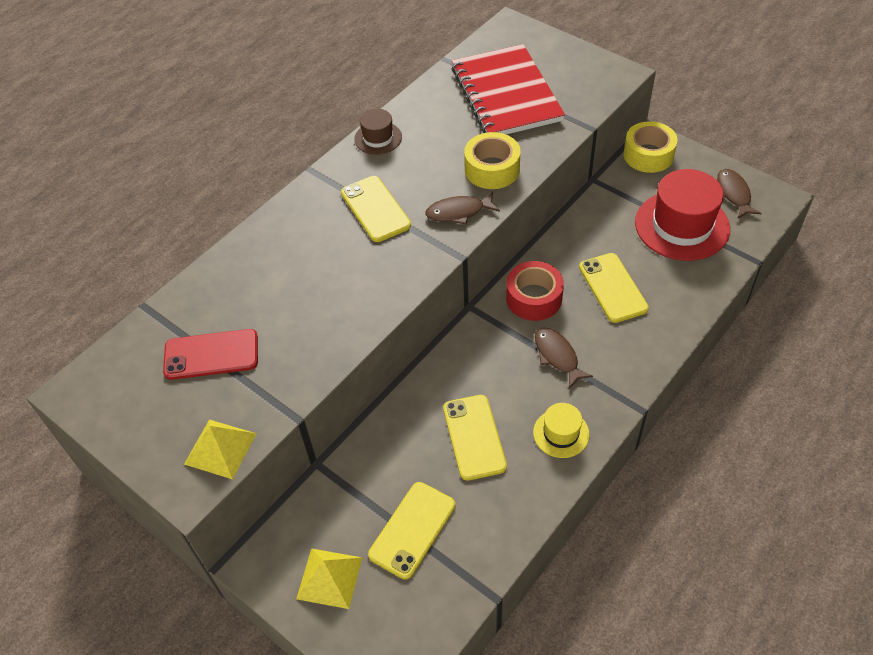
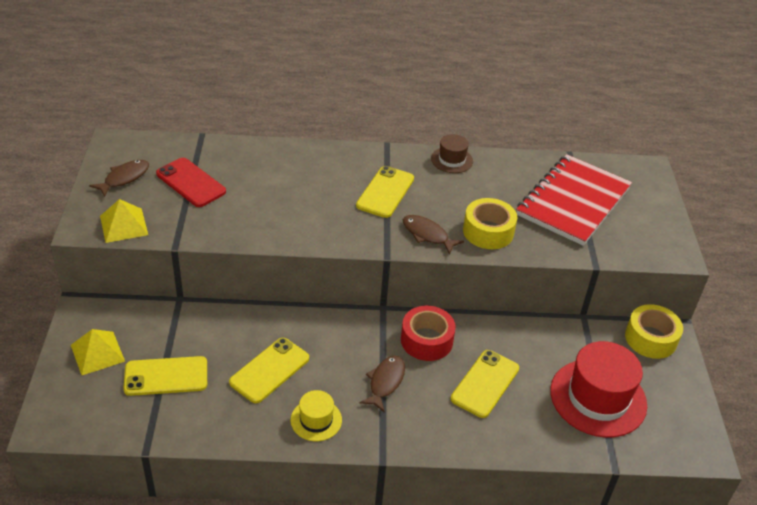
camera: 45 degrees right, 10 degrees down
(734, 194) = (674, 417): brown fish -> brown fish (124, 178)

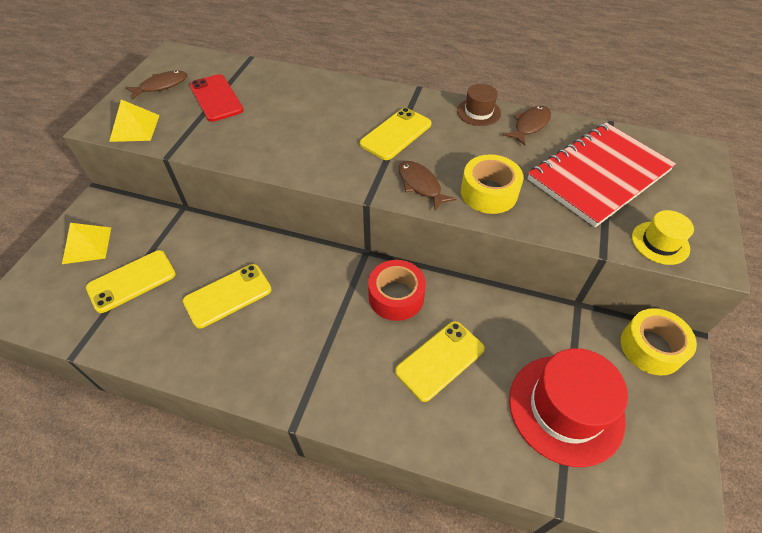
camera: 20 degrees right, 10 degrees up
(166, 376) = (132, 281): yellow phone -> yellow phone turned 45 degrees counterclockwise
(316, 420) = (247, 361): yellow hat -> yellow hat (660, 243)
(385, 382) = (334, 334): brown fish -> brown fish (530, 125)

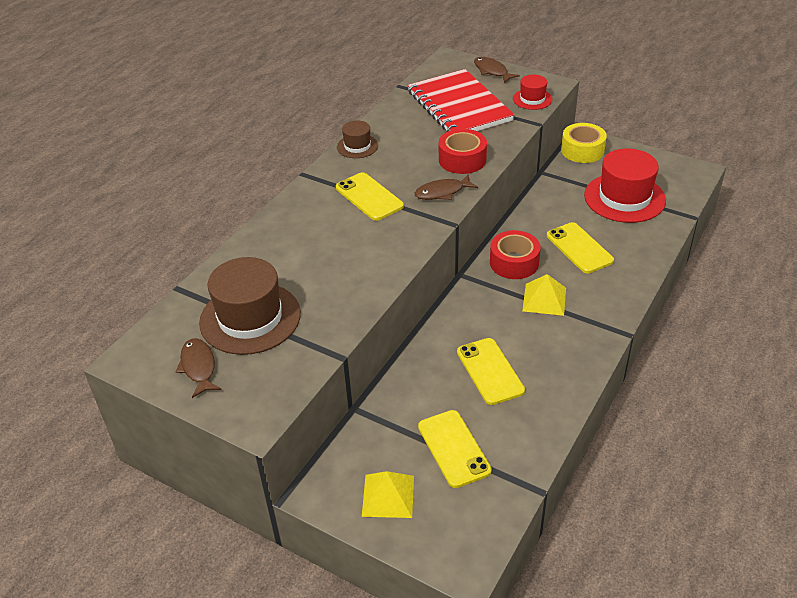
camera: 75 degrees left, 10 degrees down
(134, 128) = (277, 387): yellow pyramid -> yellow pyramid (544, 299)
(216, 98) = (250, 318): red phone -> brown hat
(489, 192) = (462, 159): yellow tape -> red tape
(530, 125) = (387, 124): brown fish -> brown fish (492, 71)
(660, 243) = (532, 99): yellow hat -> red hat

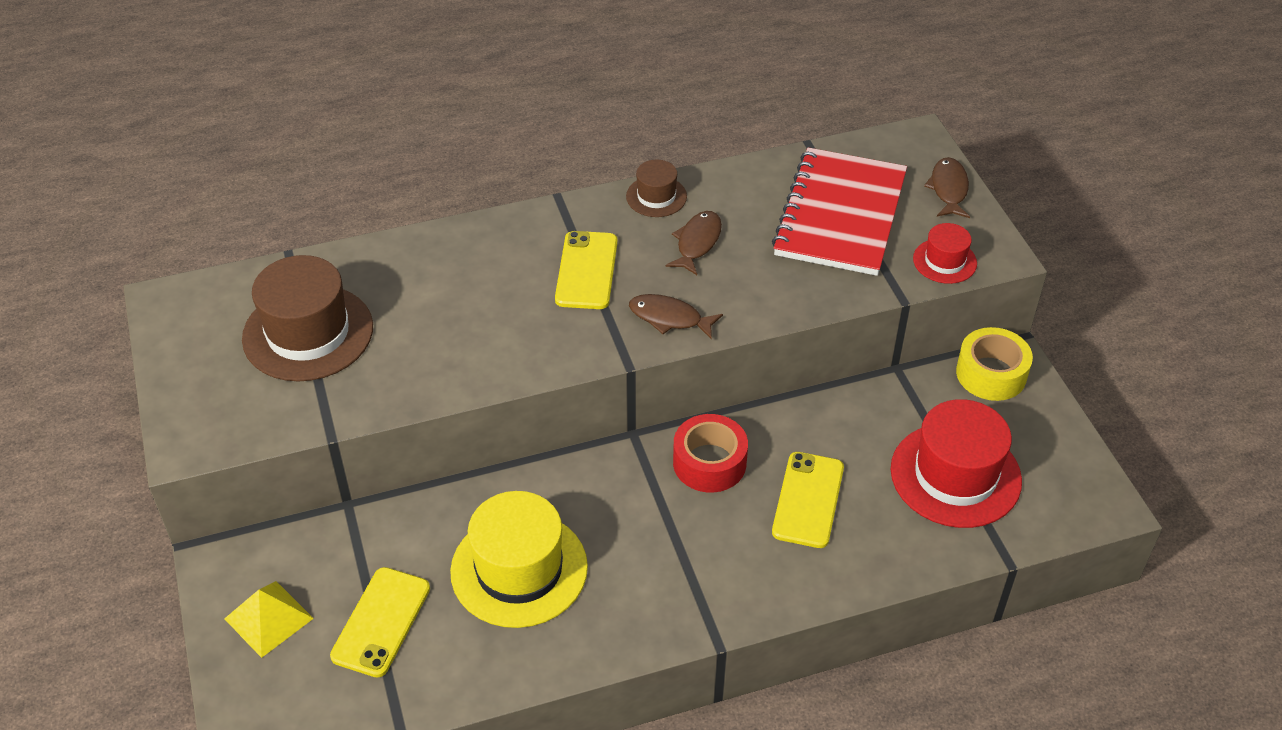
camera: 40 degrees right, 5 degrees up
(198, 367) = (207, 353): brown fish -> brown fish (697, 243)
(462, 159) = (747, 290): red tape -> none
(490, 371) = (519, 569): yellow phone -> yellow hat
(544, 299) = (683, 532): yellow pyramid -> none

